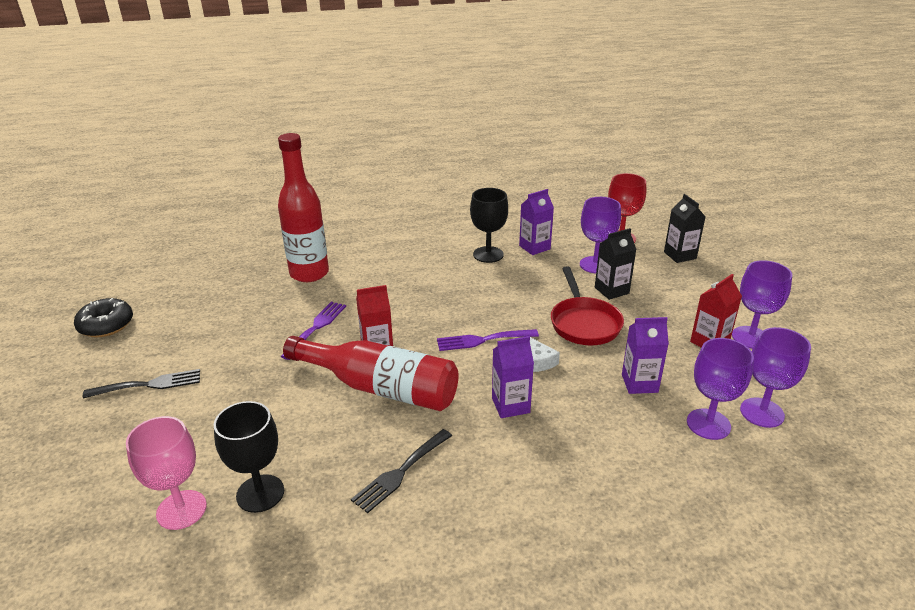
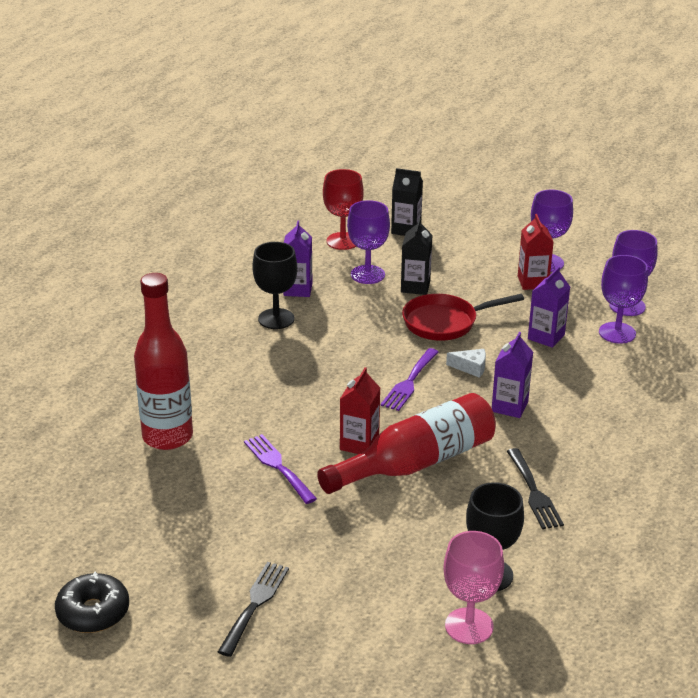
camera: 55 degrees left, 0 degrees up
(584, 323) = (445, 322): red pan -> red pan turned 135 degrees clockwise

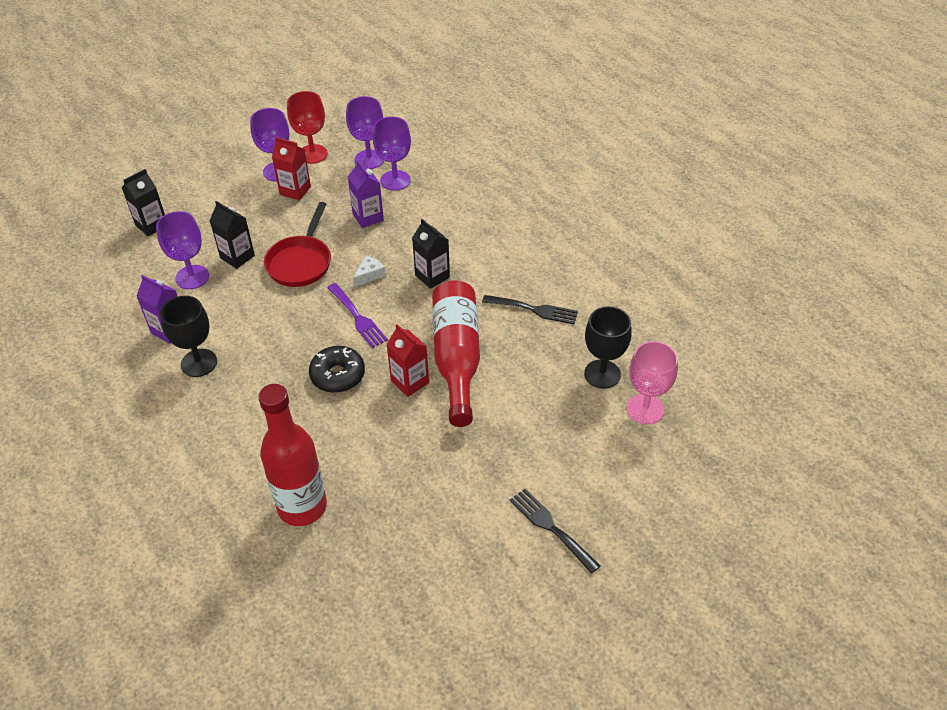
camera: 60 degrees left, 15 degrees up
(93, 612) = (494, 647): black donut -> black donut (338, 375)
(278, 466) = (399, 445): purple fork -> none
(343, 241) = (127, 270): red goblet -> red goblet (312, 154)
(509, 406) = (432, 276): purple carton -> black carton

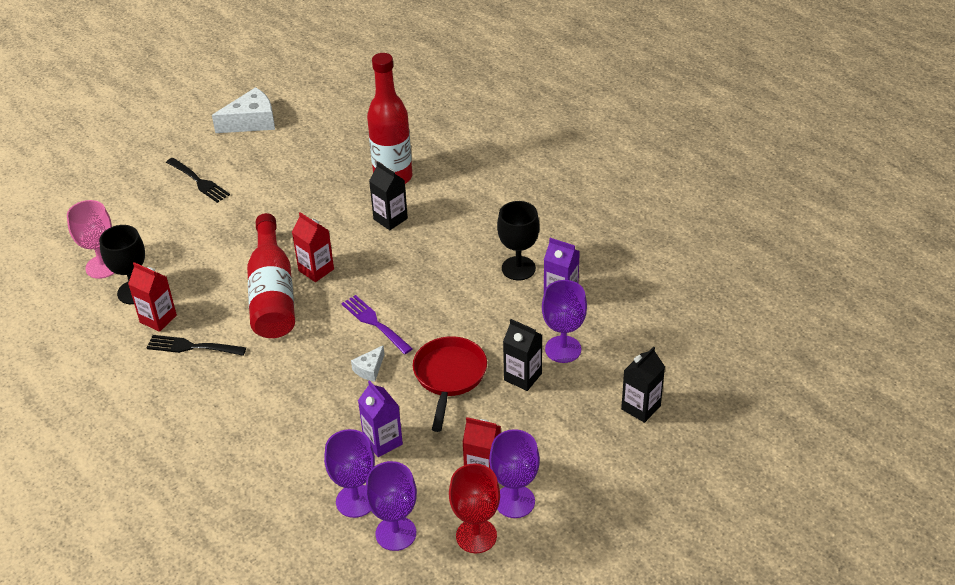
camera: 175 degrees right, 5 degrees down
(338, 375) = (384, 269): black donut -> none
(432, 276) = (300, 373): black carton -> black carton (390, 219)
(486, 641) = (251, 121): none -> white cheese
(572, 341) = (158, 319): none -> red carton

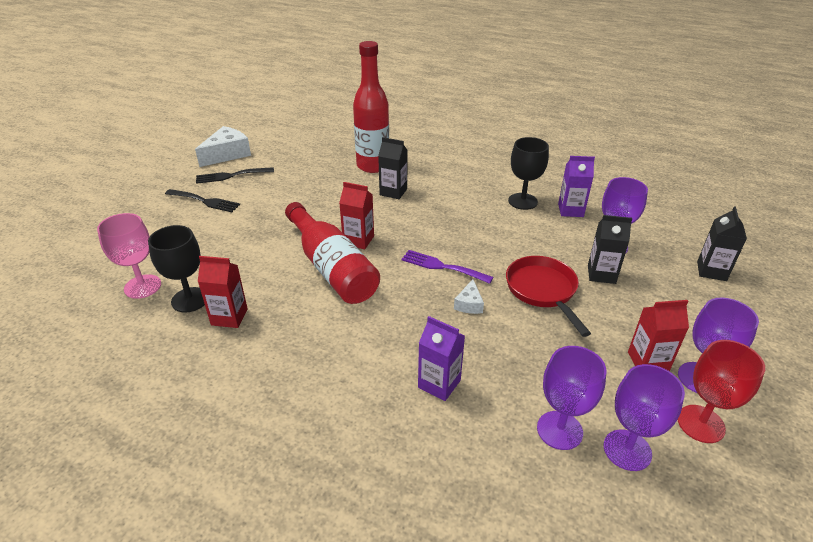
camera: 25 degrees left, 5 degrees down
(192, 347) = (281, 332): black fork -> black fork (231, 176)
(383, 441) = (535, 363): purple carton -> purple carton (439, 384)

